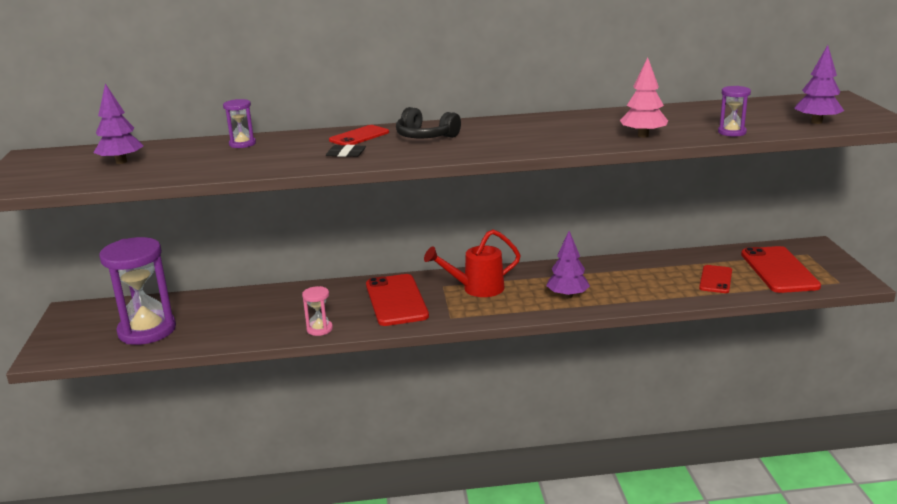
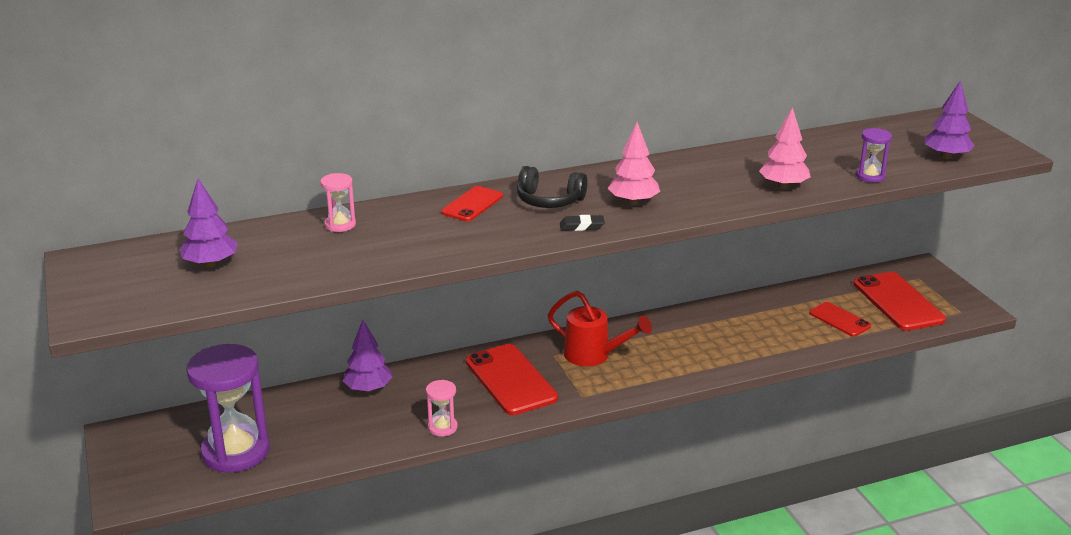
camera: 15 degrees left, 5 degrees up
(242, 144) = (340, 225): purple hourglass -> pink hourglass
(346, 154) = (476, 234): black eraser -> black eraser (582, 226)
(477, 289) = (594, 355): red watering can -> red watering can turned 120 degrees counterclockwise
(498, 140) = (633, 202): none -> pink tree
(567, 296) = (695, 355): purple tree -> purple tree (368, 389)
(715, 279) = (839, 320): red phone -> red phone turned 45 degrees counterclockwise

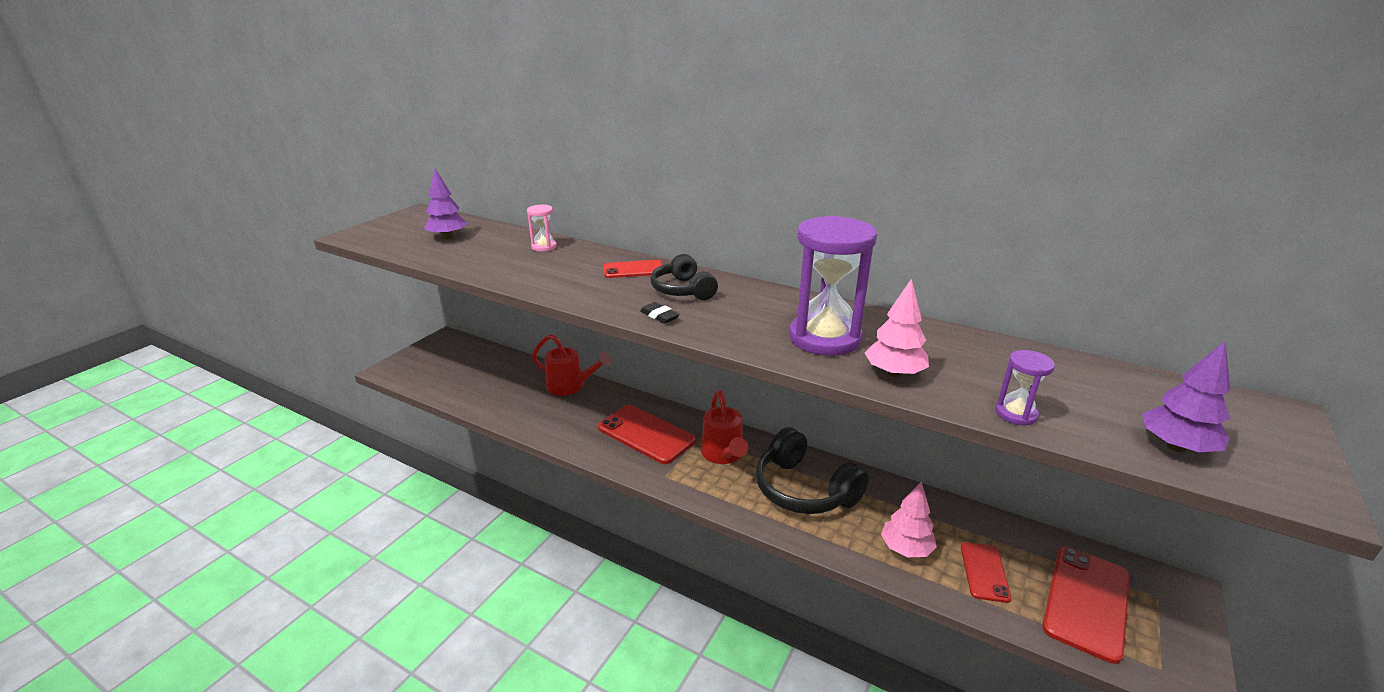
camera: 50 degrees right, 0 degrees up
(236, 451) = (461, 378): purple hourglass -> purple hourglass (824, 338)
(368, 389) = (570, 387): purple tree -> red watering can
(442, 427) = (559, 435): pink hourglass -> none
(510, 380) = (646, 434): red phone -> red phone turned 75 degrees counterclockwise
(633, 202) = (735, 319): pink tree -> pink tree (906, 548)
(682, 342) = (804, 489): none -> black headphones

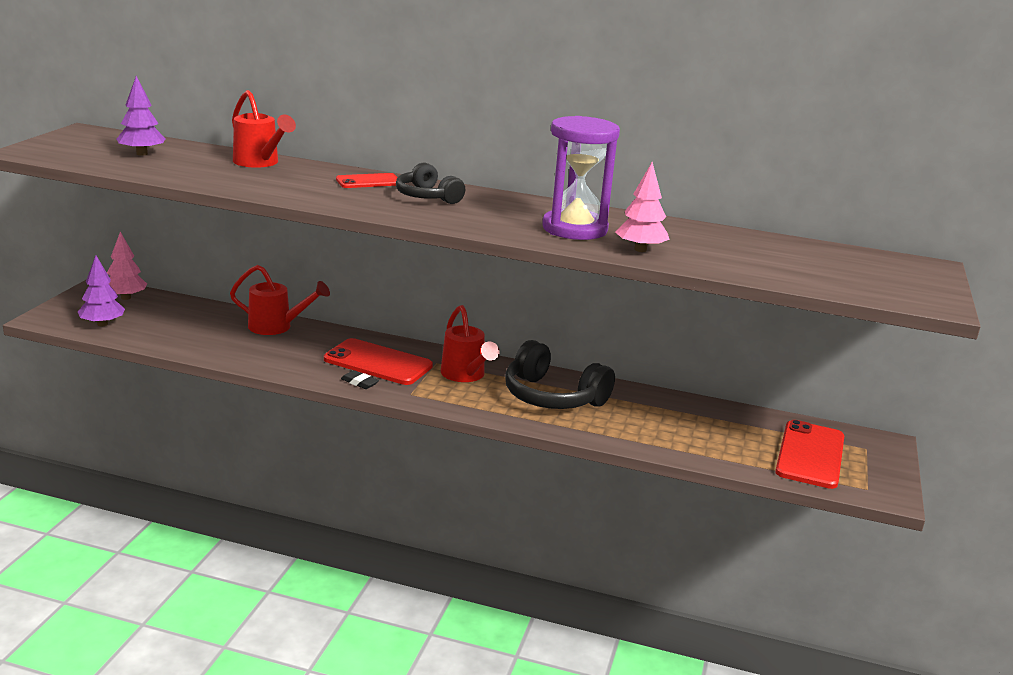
camera: 15 degrees left, 5 degrees down
(544, 247) = (259, 163): pink hourglass -> red watering can
(659, 316) = (415, 215): black eraser -> black eraser (359, 382)
(906, 548) = (655, 431): pink tree -> pink tree (126, 297)
(984, 572) = (725, 442): red phone -> none
(1016, 414) = (740, 271): purple hourglass -> none
(1176, 446) = (856, 285): purple tree -> purple tree (102, 324)

